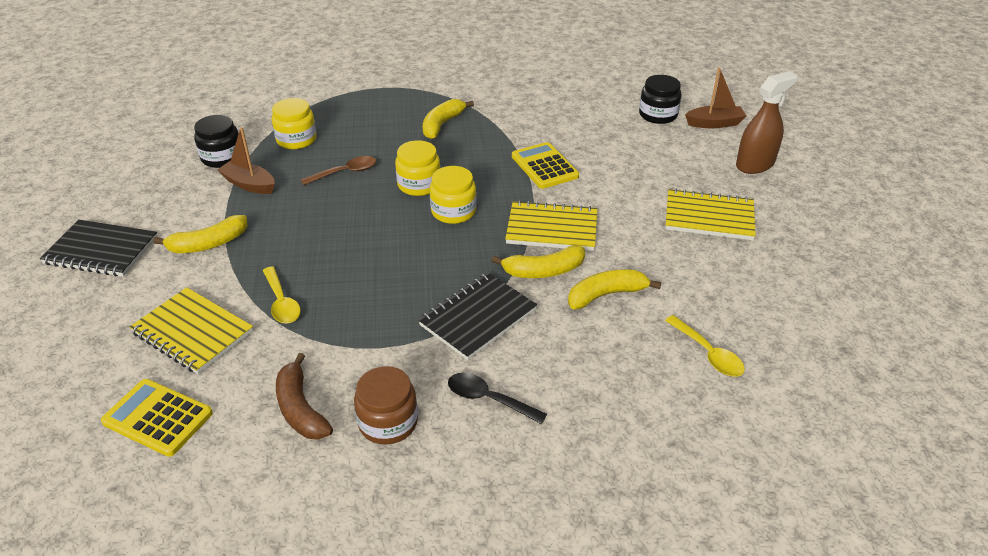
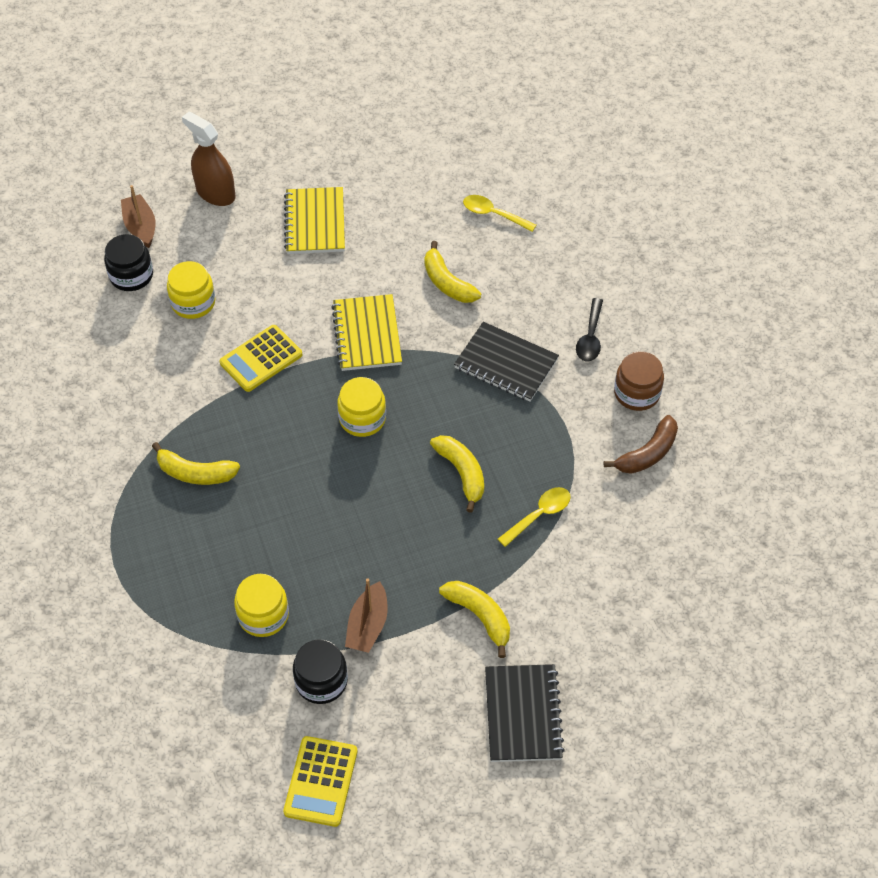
camera: 105 degrees left, 15 degrees up
(158, 418) = (696, 547): yellow calculator -> yellow calculator (321, 781)
(192, 332) = (600, 569): yellow notebook -> none
(345, 172) = (319, 538): brown spoon -> none
(419, 184) = (324, 461): yellow jar -> yellow jar (193, 302)
(543, 271) = (430, 330): yellow banana -> yellow banana (462, 473)
(708, 354) = (493, 214): yellow spoon -> yellow spoon turned 105 degrees counterclockwise

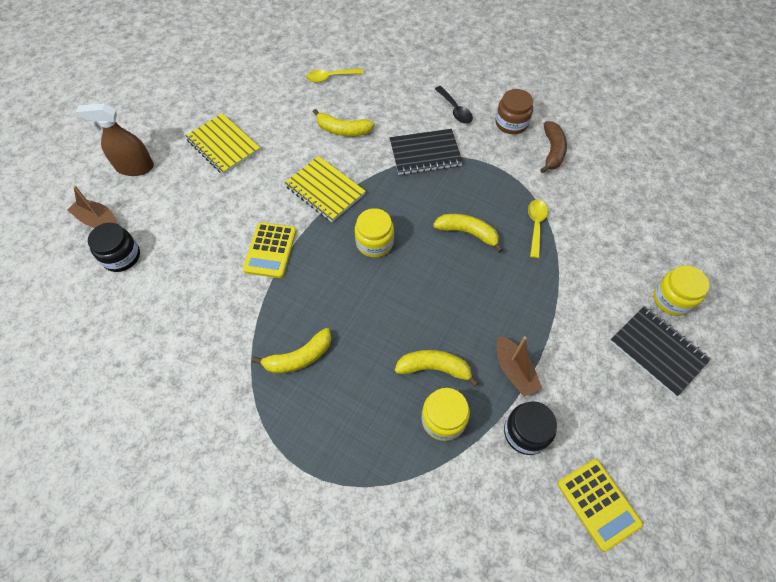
camera: 40 degrees left, 5 degrees up
(193, 302) = (186, 245): yellow jar -> yellow jar (672, 299)
(480, 616) = (570, 311): yellow banana -> yellow banana (434, 368)

